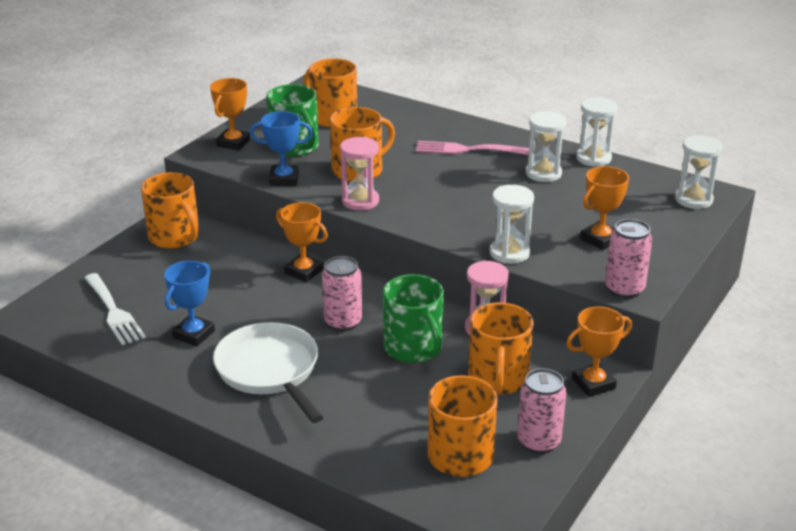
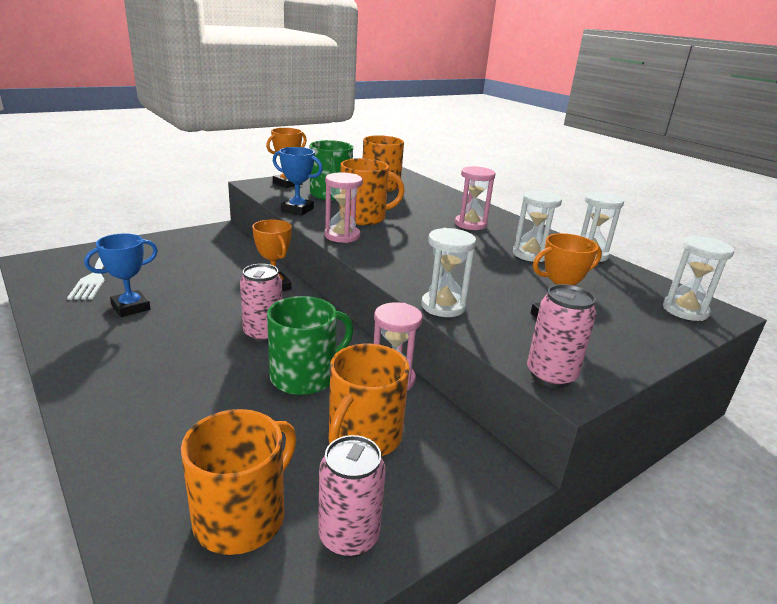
camera: 20 degrees right, 5 degrees down
(175, 237) = (205, 240): orange mug -> none
(270, 371) = (153, 355): white pan -> none
(413, 348) = (305, 376): green mug -> green mug turned 120 degrees counterclockwise
(466, 150) = (470, 224): pink fork -> pink hourglass
(593, 384) = (472, 481): orange trophy -> none

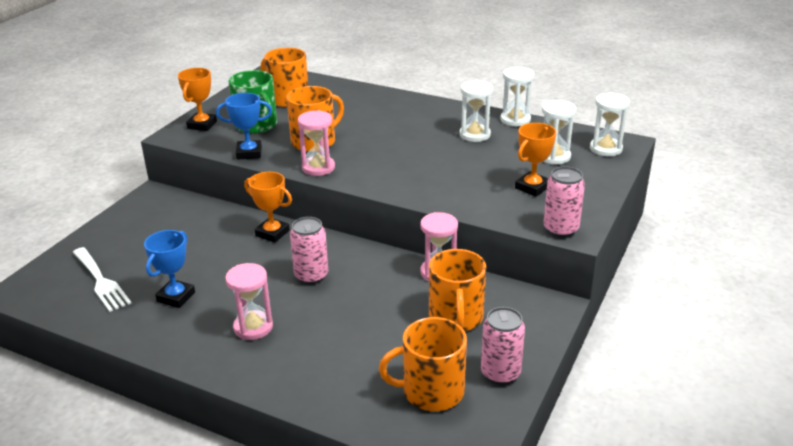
camera: 25 degrees left, 5 degrees up
(242, 517) = (431, 391): orange mug -> orange mug turned 105 degrees counterclockwise
(305, 376) = (377, 295): green mug -> none
(443, 306) = (455, 204): white hourglass -> white hourglass (554, 156)
(470, 224) = (405, 119): pink hourglass -> pink hourglass (253, 327)

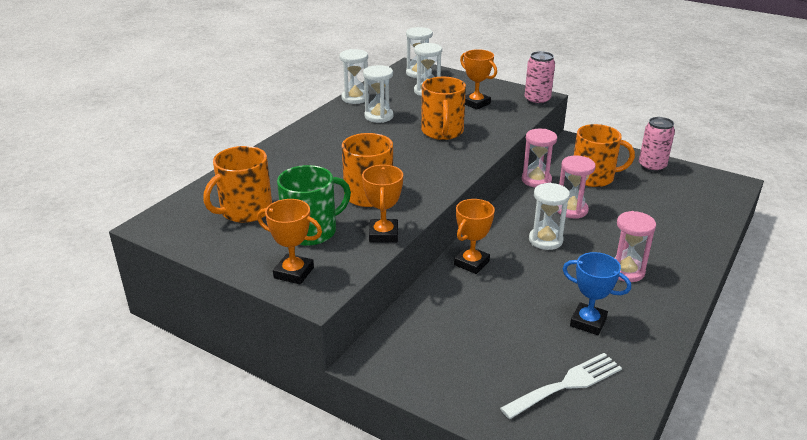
camera: 85 degrees left, 0 degrees up
(249, 153) = (383, 234): blue trophy -> orange trophy
(311, 276) = (545, 240): pink can -> white hourglass
(318, 168) = (427, 192): pink hourglass -> pink hourglass (571, 210)
(431, 391) = (678, 192): orange mug -> orange mug (442, 131)

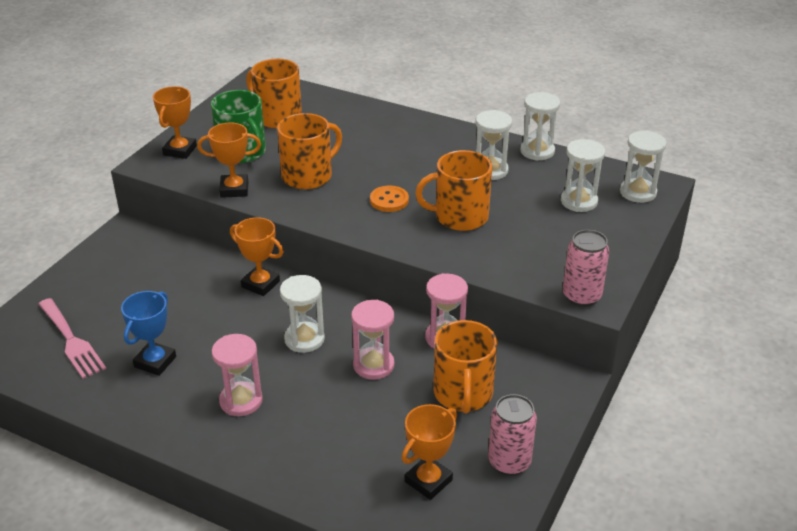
camera: 85 degrees right, 5 degrees up
(415, 158) = (389, 200): none -> orange button
(476, 103) = (552, 241): orange trophy -> orange trophy (428, 481)
(567, 384) = (71, 341): white fork -> pink fork

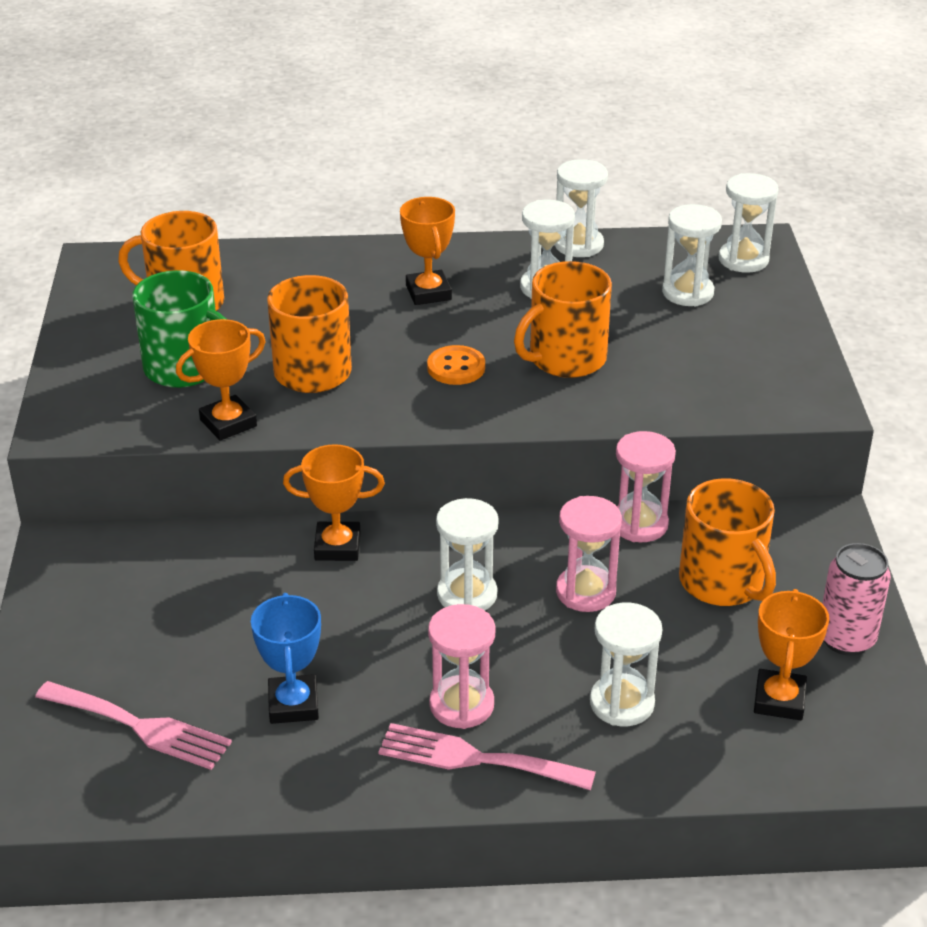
camera: 30 degrees left, 0 degrees up
(180, 150) = (87, 395): orange trophy -> orange trophy (428, 293)
(219, 435) = (475, 759): none -> pink fork
(331, 440) = (622, 703): none -> white hourglass
(581, 296) = (798, 406): pink can -> none

